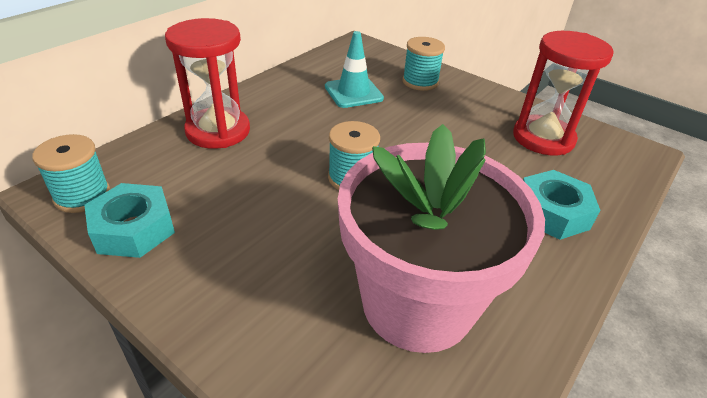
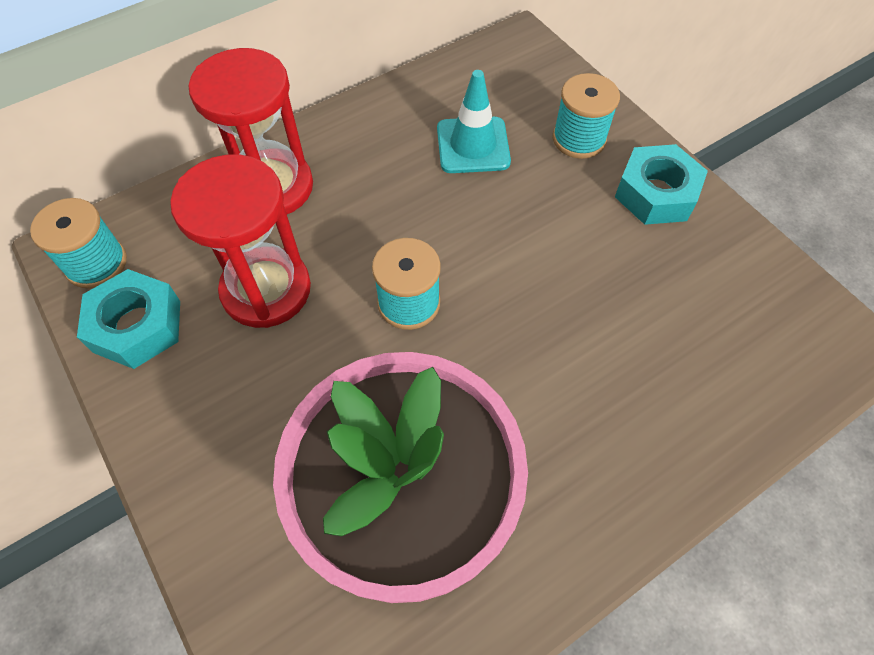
camera: 20 degrees right, 20 degrees up
(543, 138) = (710, 286): red hourglass -> red hourglass (266, 290)
(552, 212) = (648, 422): turquoise nut -> turquoise nut (656, 193)

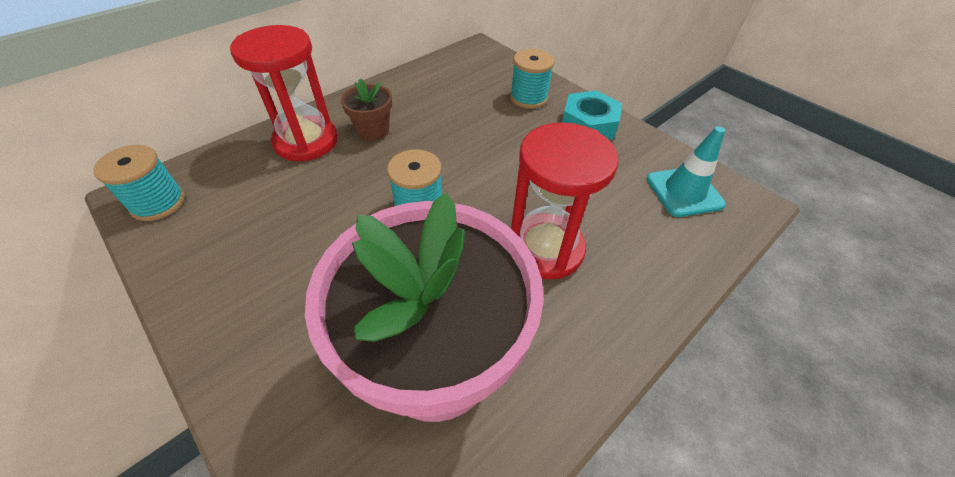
camera: 10 degrees left, 10 degrees down
(137, 326) = (192, 244): turquoise nut -> none
(266, 290) = (303, 208): red hourglass -> red hourglass (545, 248)
(359, 178) = (373, 131): none -> brown flower pot
(473, 145) = (454, 106): turquoise traffic cone -> turquoise traffic cone (684, 192)

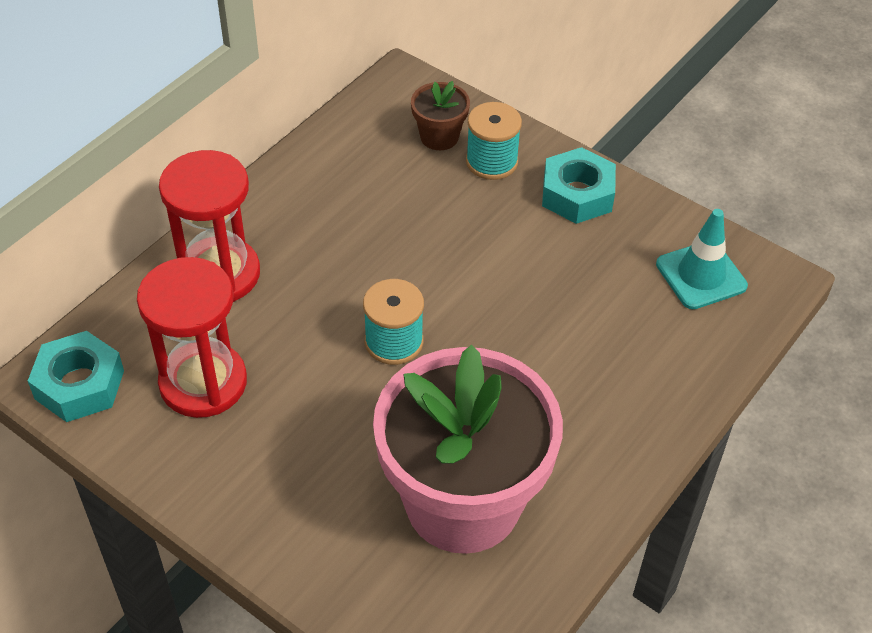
camera: 10 degrees left, 0 degrees up
(158, 203) = (79, 384): turquoise spool -> turquoise nut
(373, 131) = (300, 245): brown flower pot -> brown flower pot (439, 137)
(545, 248) = (550, 370): red hourglass -> red hourglass (203, 382)

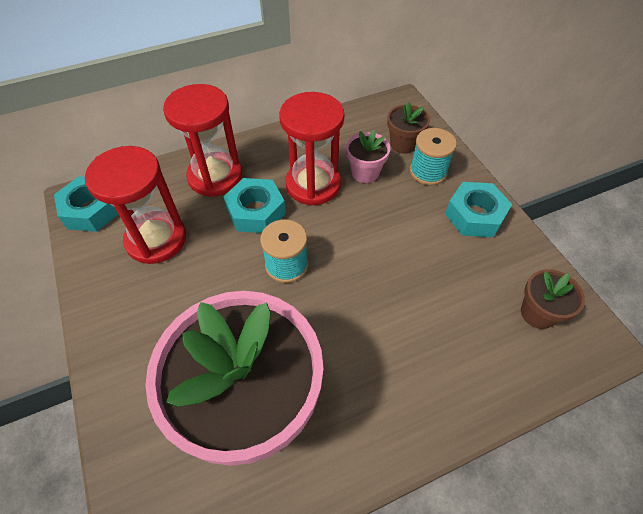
camera: 30 degrees right, 5 degrees up
(309, 296) = (256, 211): none -> turquoise nut
(358, 233) = (313, 184): none -> red hourglass
(414, 192) = (365, 172): none -> pink flower pot
(701, 275) = (538, 313): turquoise traffic cone -> brown flower pot

